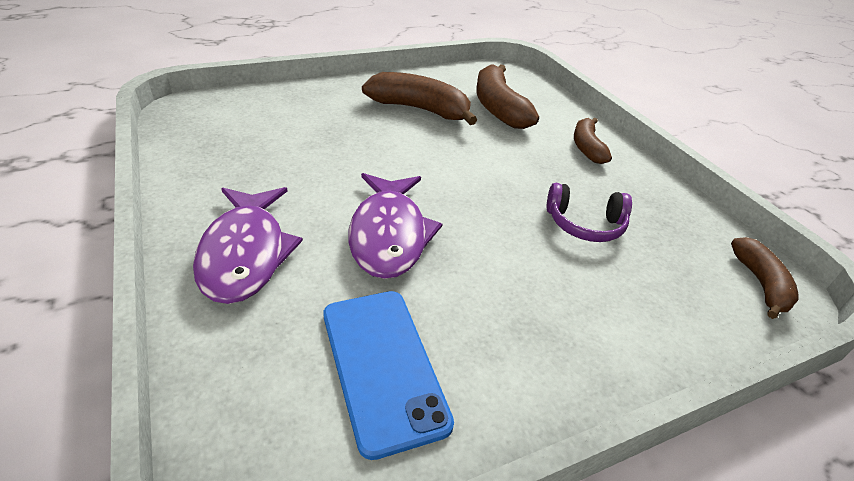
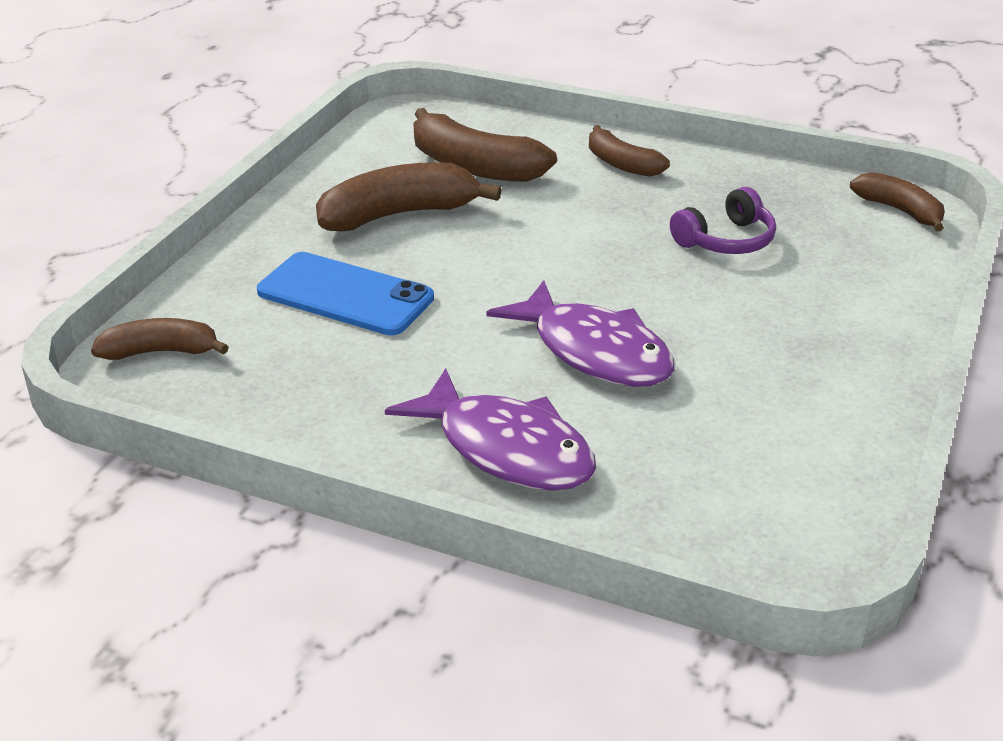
camera: 40 degrees left, 5 degrees down
(213, 108) = (160, 352): none -> brown banana
(383, 366) = (757, 440): blue phone -> blue phone (345, 295)

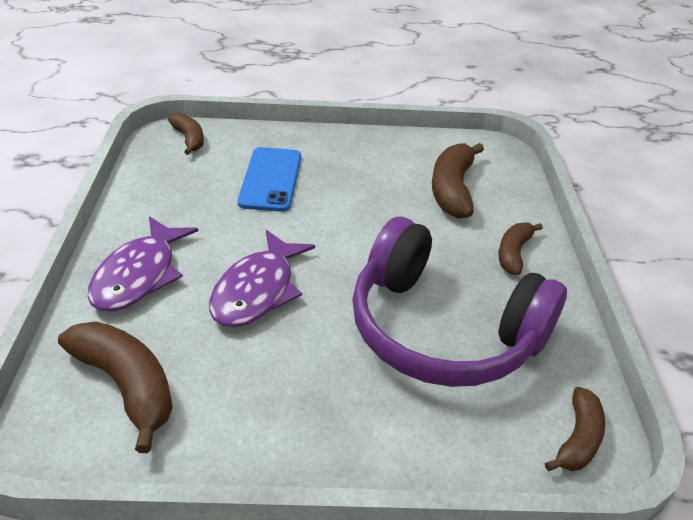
camera: 65 degrees right, 5 degrees up
(399, 215) = (370, 176): brown banana -> brown banana (126, 385)
(726, 240) = (442, 329): purple headphones -> purple headphones, size x2.42

